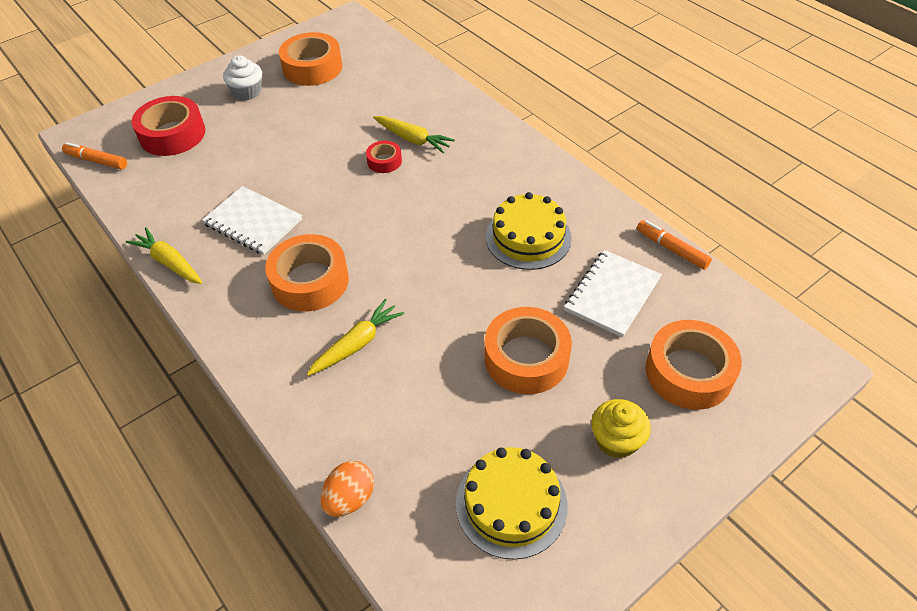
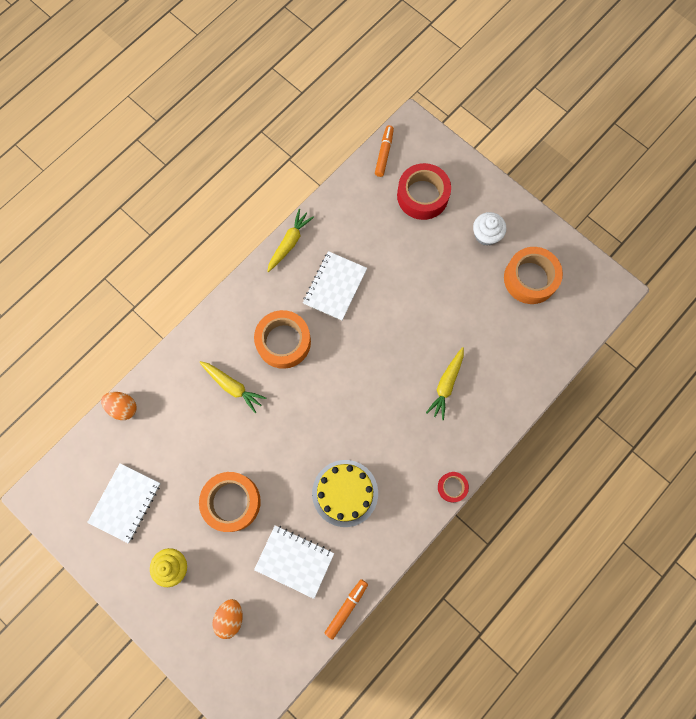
camera: 80 degrees right, 25 degrees up
(384, 161) = (415, 367): red tape -> red tape (452, 487)
(511, 504) = (125, 503): yellow cake -> white notebook
(689, 372) = (230, 617): orange tape -> orange egg

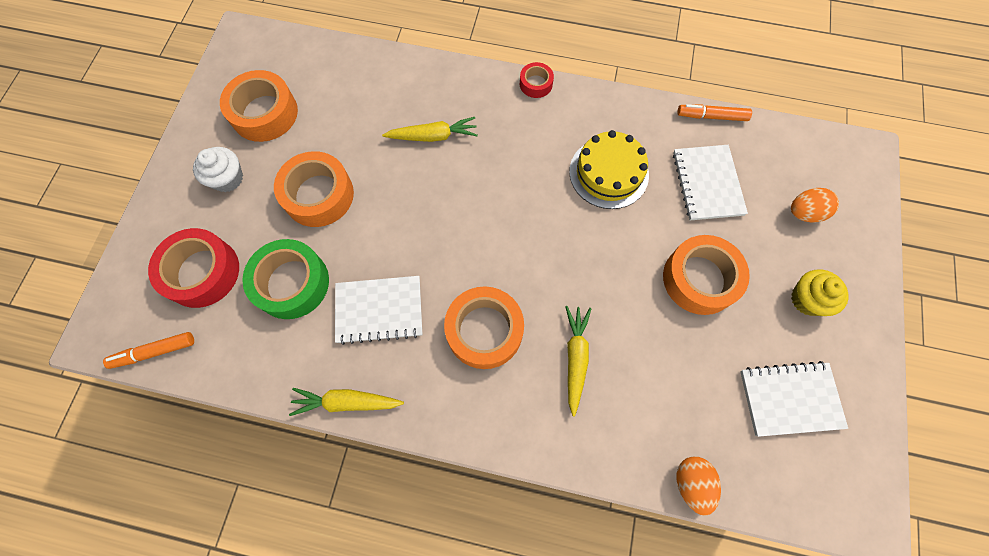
camera: 120 degrees left, 5 degrees down
(384, 244) = (292, 283): none -> green tape
(440, 286) = (318, 195): none -> orange tape

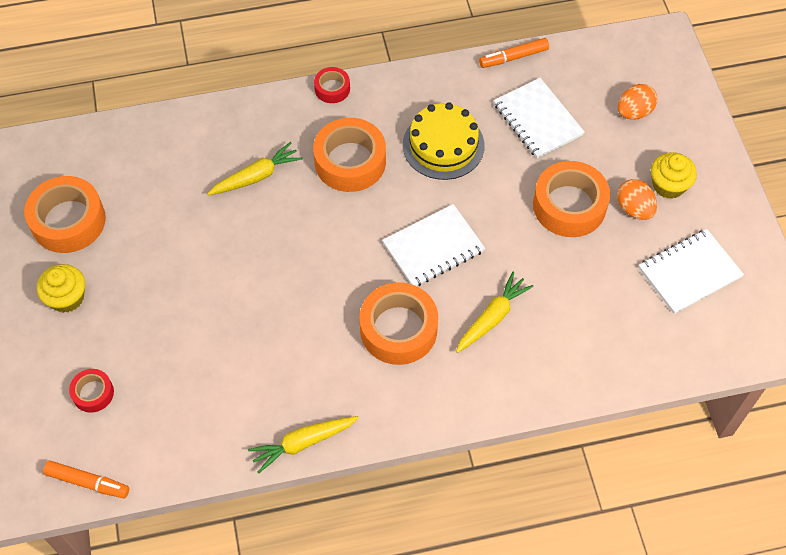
camera: 25 degrees left, 10 degrees down
(154, 352) = (88, 482): orange marker -> orange marker turned 120 degrees counterclockwise
(202, 272) = (93, 393): red tape -> red tape, size x0.51
(227, 178) = (67, 297): white cupcake -> yellow cupcake
(292, 283) = (190, 365): green tape -> none
(318, 195) = (171, 275): orange tape -> orange tape (350, 161)
(379, 310) = (290, 353): white notebook -> white notebook (433, 247)
(575, 358) = (492, 317): yellow carrot -> yellow carrot turned 60 degrees clockwise
(691, 483) = (638, 374): orange egg -> orange egg (634, 209)

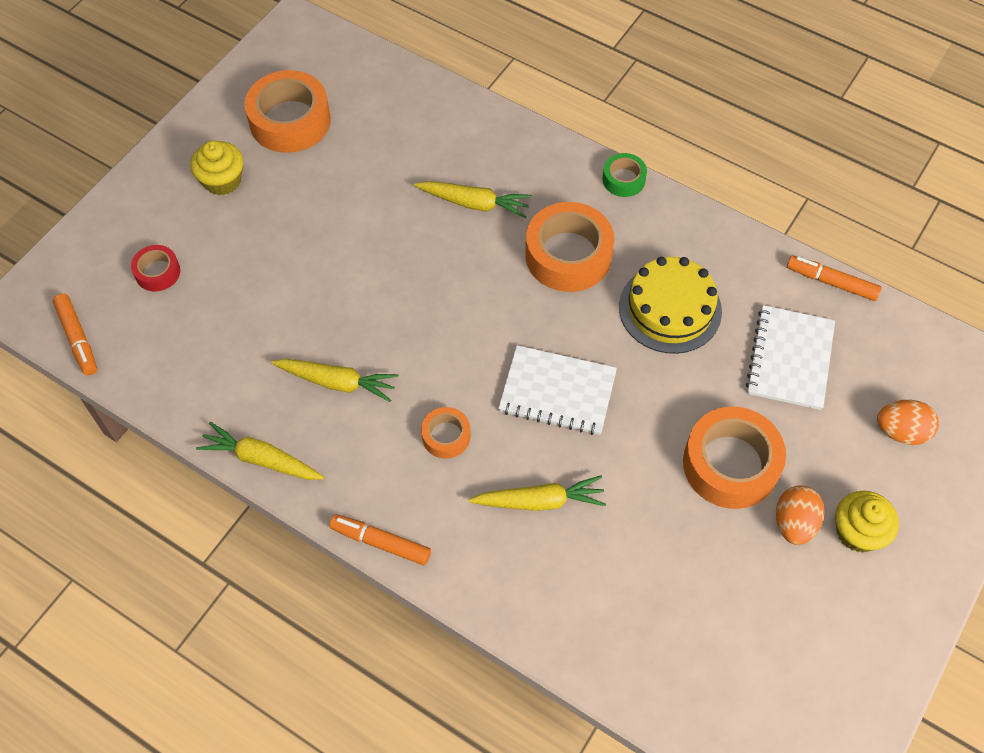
camera: 45 degrees right, 0 degrees up
(296, 356) = (337, 382): none -> yellow carrot
(332, 89) = (623, 179): red tape -> green tape
(398, 329) = (446, 436): orange tape -> orange tape, size x0.51
(430, 423) = (381, 542): none -> orange marker
(689, 272) = (782, 634): white notebook -> none

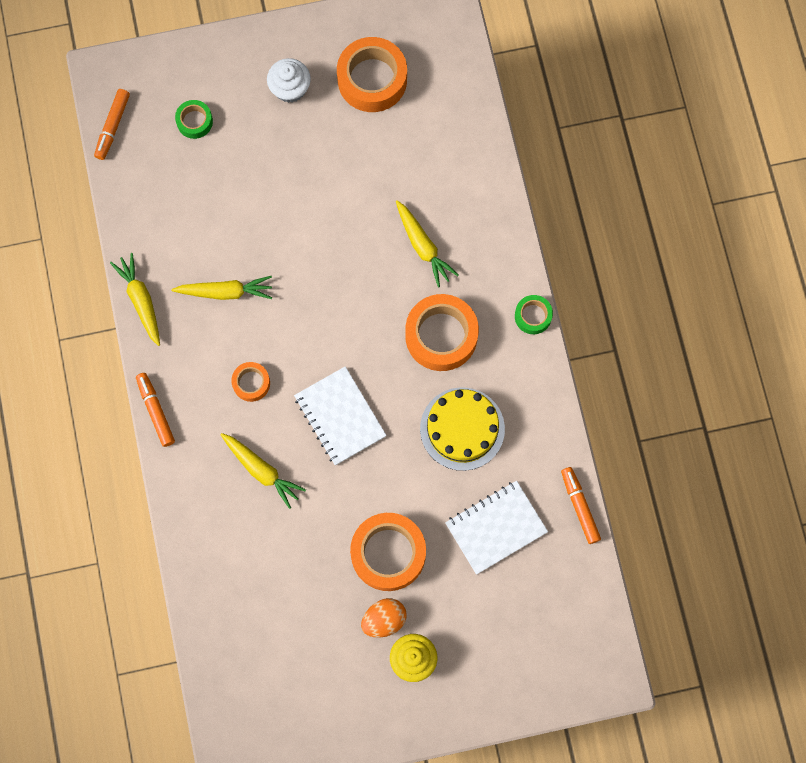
camera: 45 degrees right, 15 degrees up
(157, 272) = (194, 121): red tape -> green tape
(222, 180) = (290, 88): yellow cupcake -> white cupcake
(337, 382) = (225, 292): yellow carrot -> yellow carrot turned 60 degrees counterclockwise
(901, 431) = (507, 632): orange egg -> none

